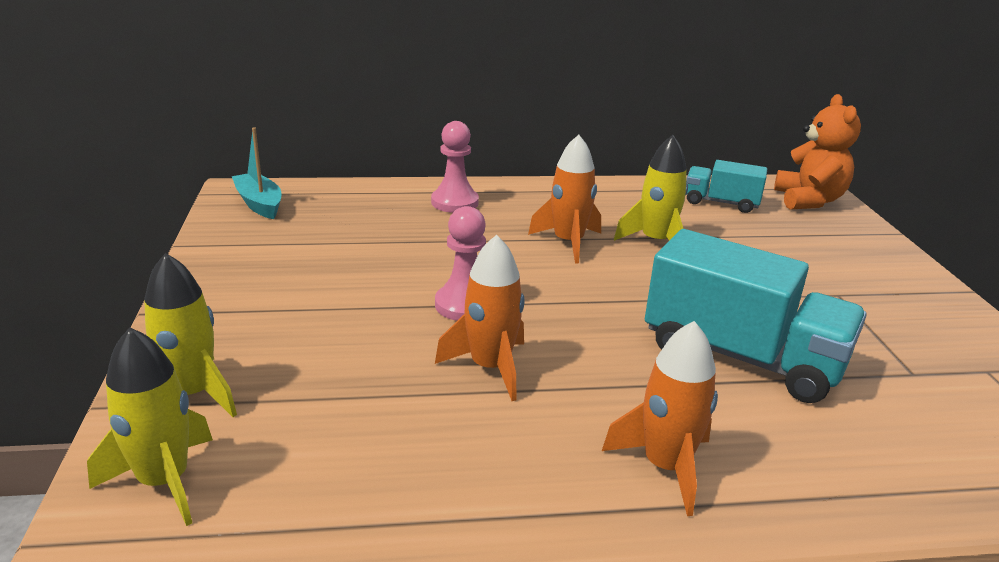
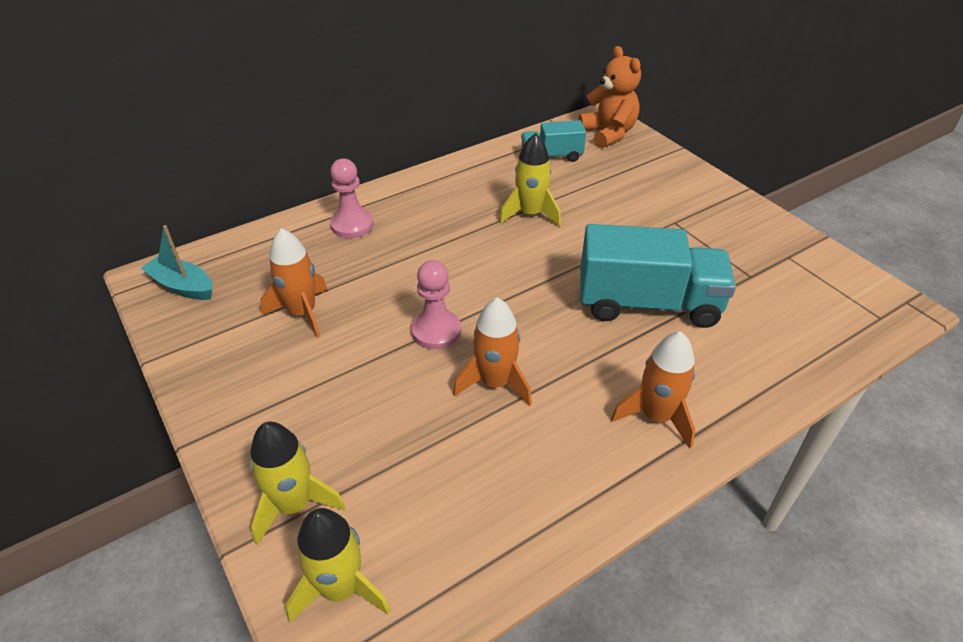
camera: 25 degrees left, 15 degrees up
(568, 243) = (469, 238): orange rocket -> orange rocket (302, 313)

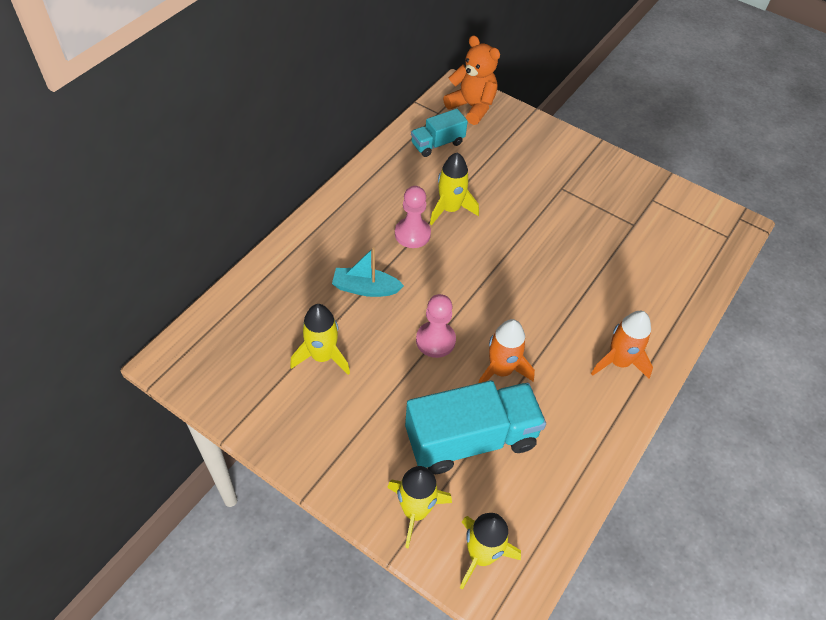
camera: 25 degrees left, 10 degrees up
(182, 286) = (204, 362): turquoise boat -> turquoise boat (365, 288)
(302, 313) = (322, 356): orange rocket -> yellow rocket
(352, 225) = (311, 260): pink pawn -> pink pawn (412, 234)
(648, 304) = (574, 270): turquoise truck -> turquoise truck (471, 439)

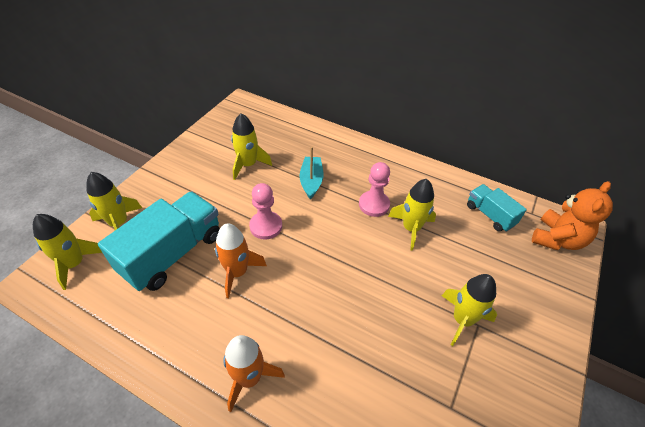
camera: 85 degrees right, 5 degrees down
(471, 439) = (173, 253): turquoise truck -> turquoise truck turned 120 degrees counterclockwise
(557, 197) = (462, 320): none -> yellow rocket

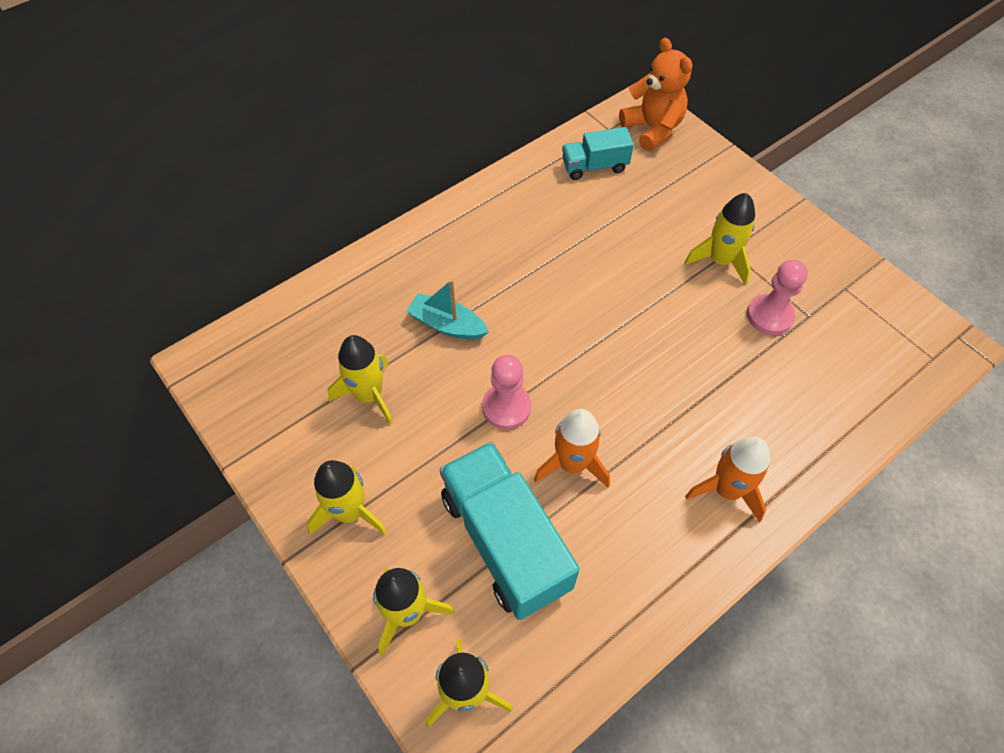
camera: 65 degrees left, 10 degrees up
(374, 205) = (525, 270): pink pawn -> pink pawn (769, 316)
(411, 228) = (581, 249): yellow rocket -> yellow rocket (350, 512)

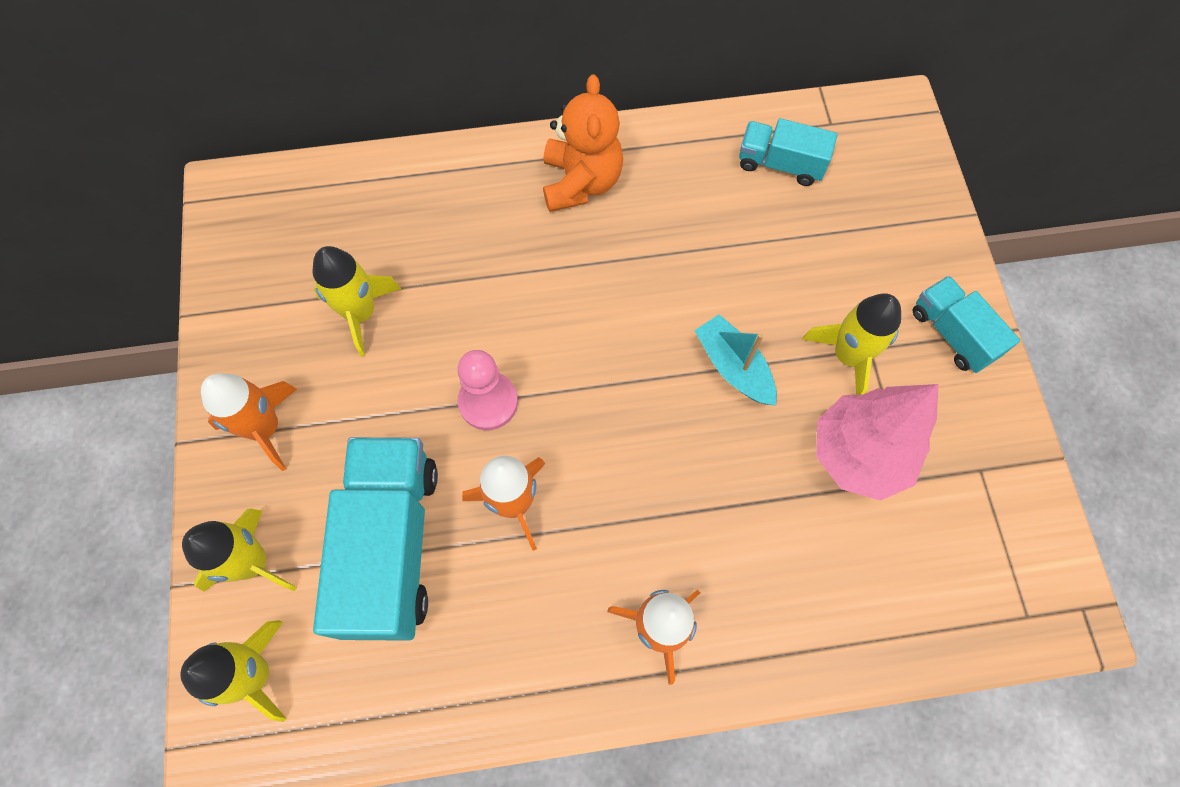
camera: 30 degrees right, 10 degrees up
(350, 512) = (265, 428): yellow rocket -> orange rocket
(447, 325) = (488, 275): turquoise boat -> turquoise boat (733, 367)
(652, 129) = (885, 148): orange teddy bear -> orange teddy bear (581, 182)
(769, 316) = (858, 454): pink pawn -> pink tree
(771, 218) = (952, 334): none -> turquoise truck

